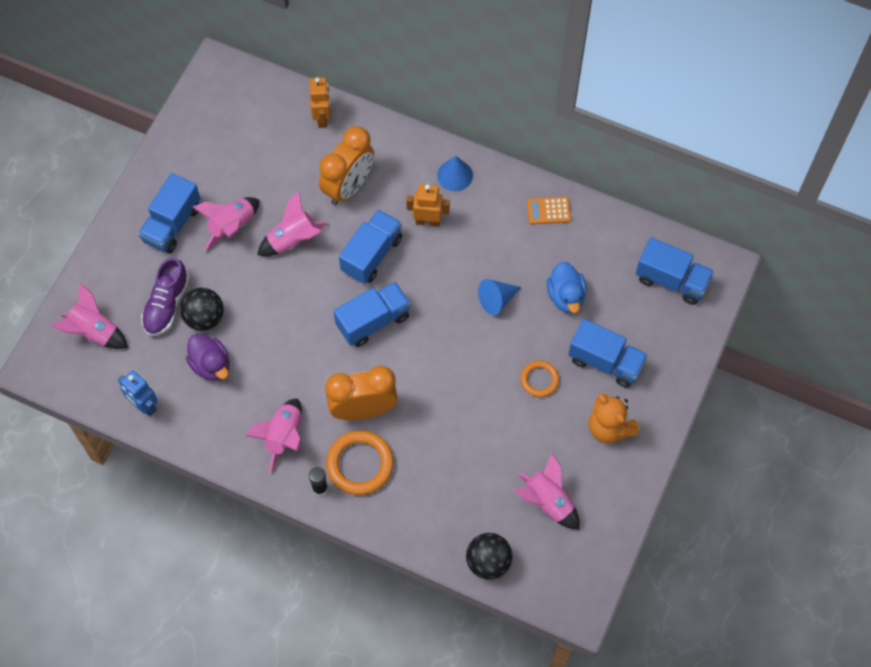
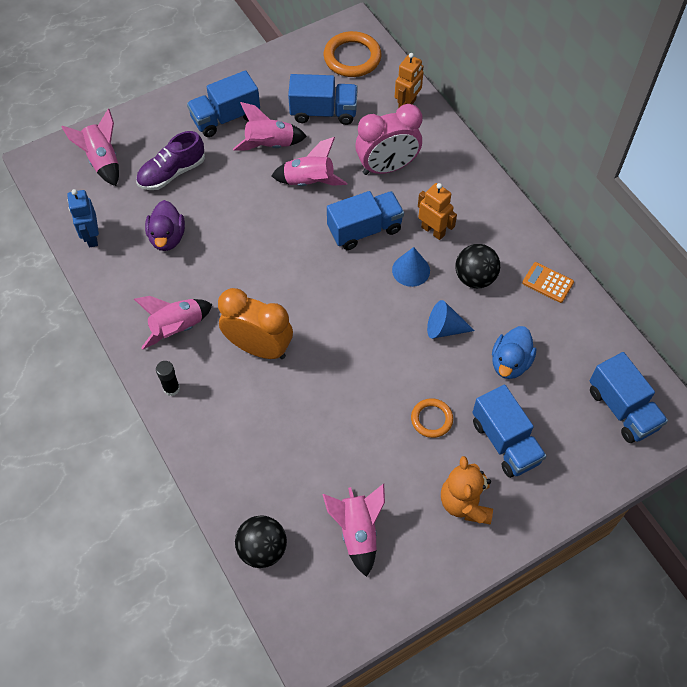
camera: 35 degrees right, 5 degrees down
(204, 318) = (192, 199): black ball -> black ball (475, 278)
(348, 187) = (387, 167): orange clock -> pink clock
(360, 464) = (220, 390): orange ring -> orange ring (352, 57)
(373, 321) = (324, 282): blue truck -> blue truck (323, 112)
(455, 175) = (485, 208): blue cone -> blue cone (411, 270)

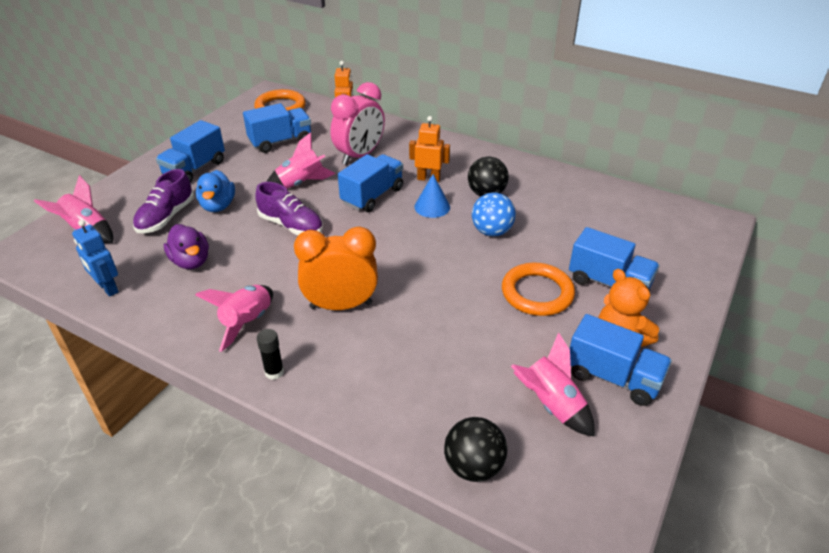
camera: 30 degrees left, 20 degrees down
(269, 145) = (248, 173): pink rocket -> none
(270, 233) = (291, 225): none -> purple shoe
(431, 419) = (537, 293): orange ring -> orange ring, size x1.70
(444, 328) = (491, 231): blue cone -> blue ball
(510, 363) = (562, 233): blue duck -> blue duck (218, 206)
(547, 282) = (542, 178): orange calculator -> none
(622, 409) = (669, 228): blue truck -> blue truck (613, 377)

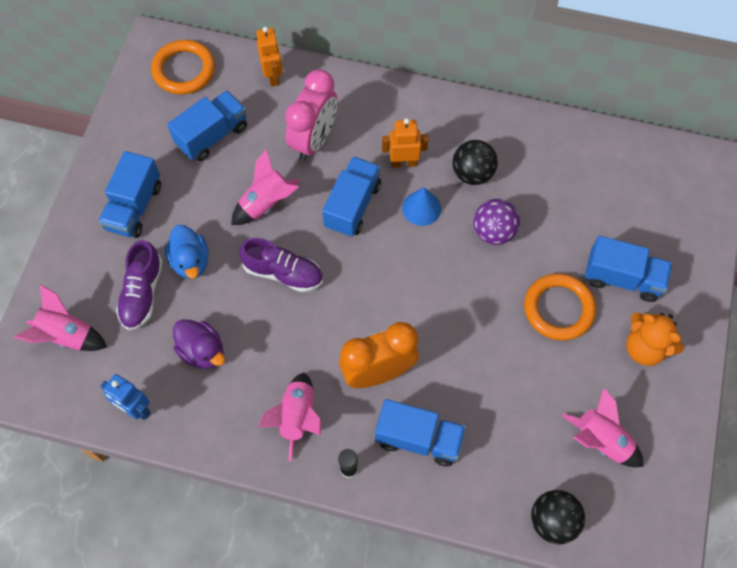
camera: 15 degrees left, 25 degrees up
(491, 231) = (493, 232): blue ball -> purple ball
(613, 377) = (646, 396): blue truck -> blue truck (418, 439)

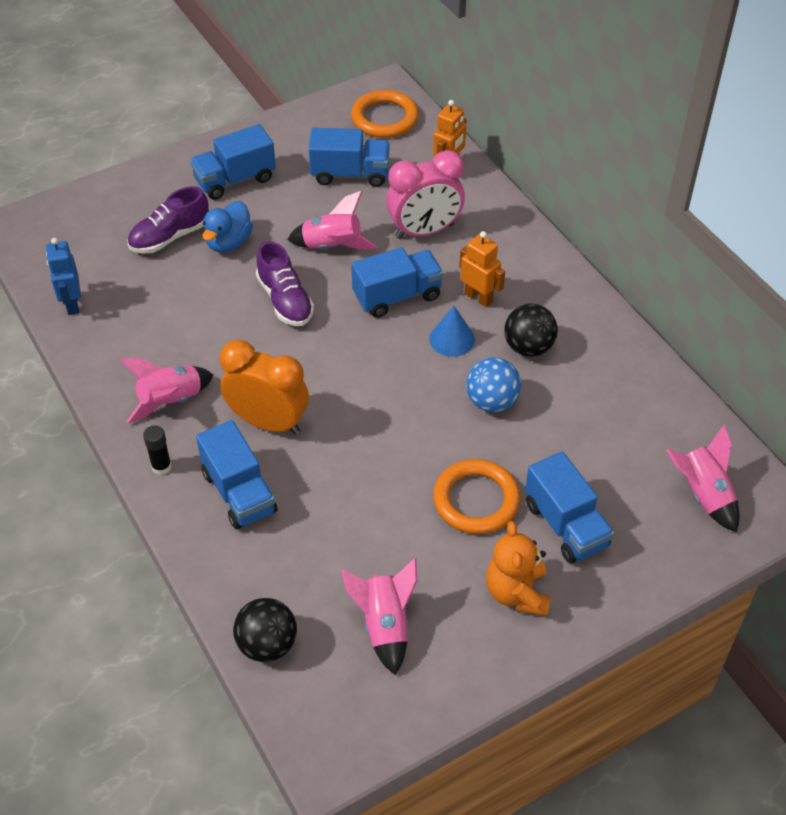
camera: 45 degrees right, 15 degrees down
(67, 335) = (88, 224): pink rocket -> pink rocket (702, 494)
(202, 351) = (162, 305): purple duck -> none
(493, 232) = (492, 401): purple ball -> blue ball

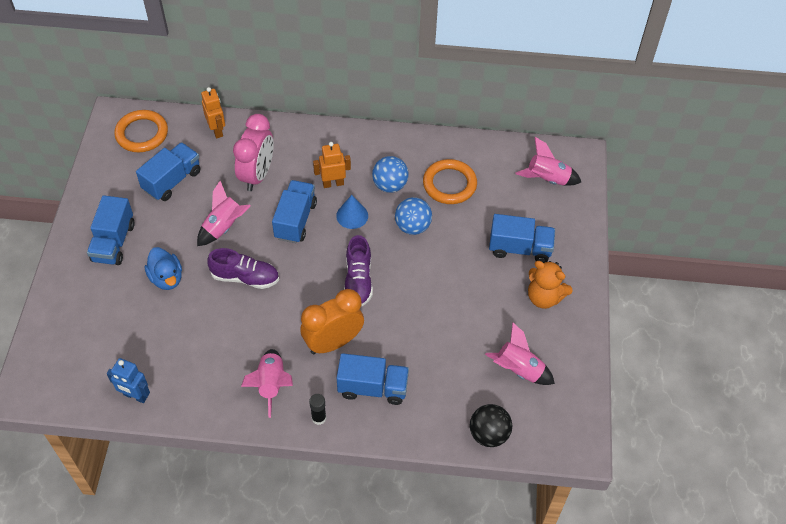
camera: 55 degrees left, 5 degrees up
(170, 237) = (129, 307): purple shoe -> purple shoe (358, 280)
(476, 500) = (472, 277): orange ring -> orange ring (449, 184)
(528, 347) = (390, 185): black ball -> blue ball

